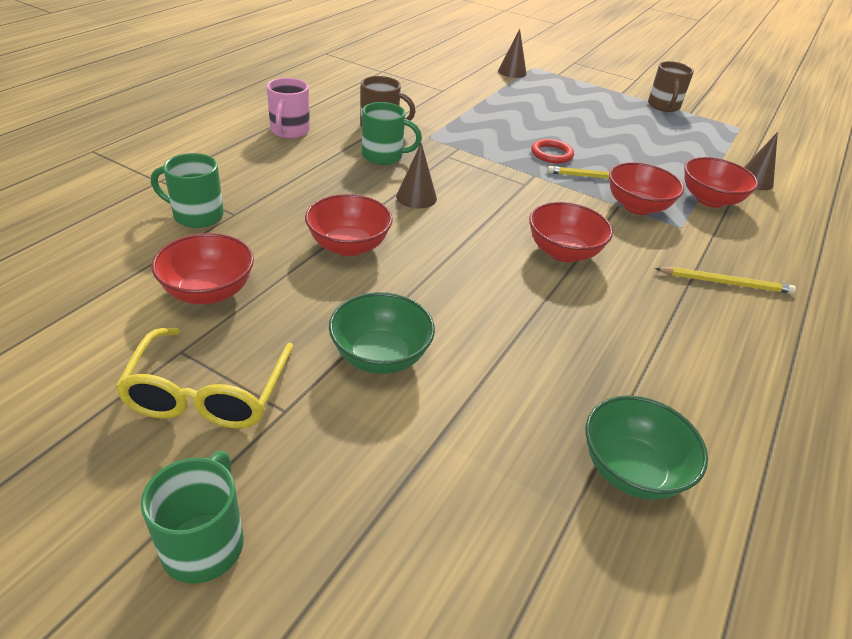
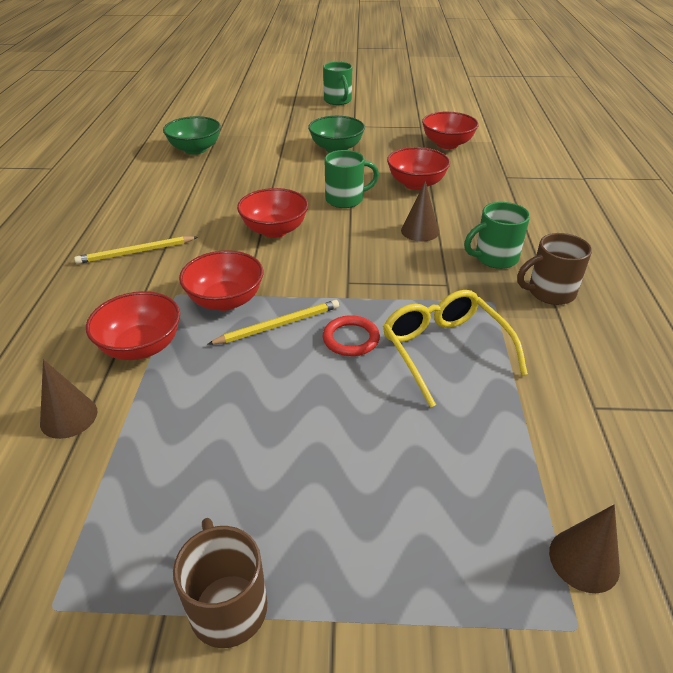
camera: 155 degrees right, 0 degrees up
(196, 215) = (522, 169): green mug -> green mug (346, 199)
(208, 393) = (389, 121): yellow glasses -> yellow glasses (444, 350)
(289, 131) = (602, 249): pink mug -> none

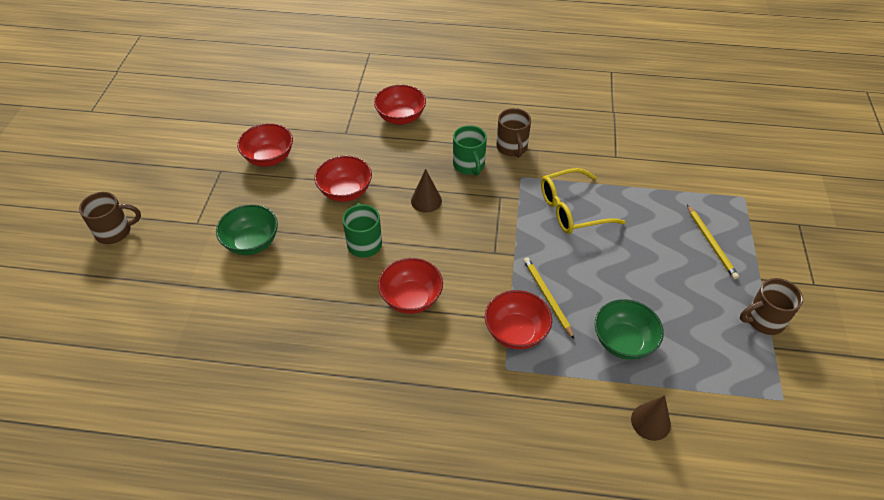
camera: 85 degrees left, 10 degrees up
(135, 252) = (437, 410): yellow pencil -> yellow pencil (711, 243)
(141, 346) = (574, 385): red bowl -> red bowl (400, 117)
(195, 149) = (209, 377): green bowl -> green bowl (623, 342)
(338, 101) = (115, 232): green mug -> brown mug
(351, 339) = (561, 256): red ring -> none
(584, 560) = (711, 186): brown cone -> none

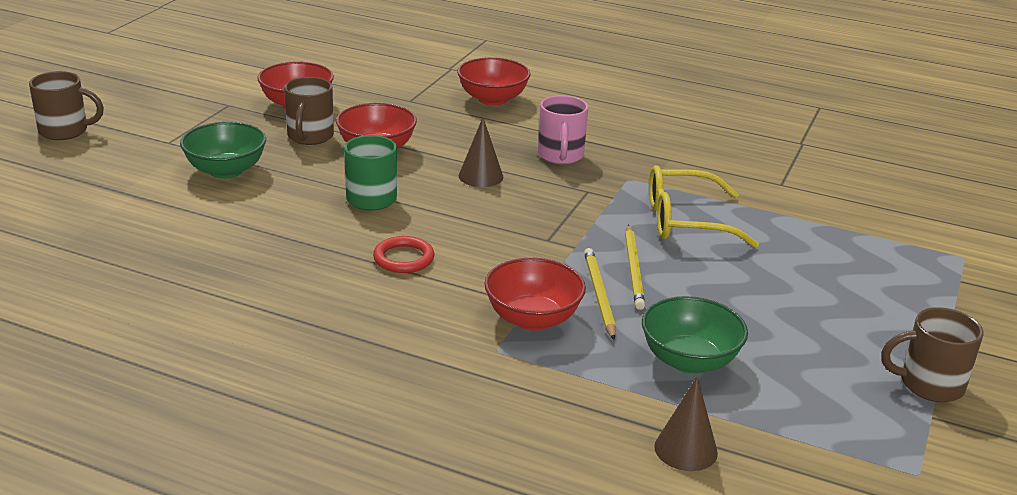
camera: 15 degrees right, 20 degrees down
(411, 298) = (403, 258): red bowl -> red ring
(469, 165) = (560, 156): green mug -> pink mug
(512, 148) = (631, 151): brown mug -> brown mug (310, 137)
(711, 243) = (884, 292): yellow pencil -> yellow pencil (633, 269)

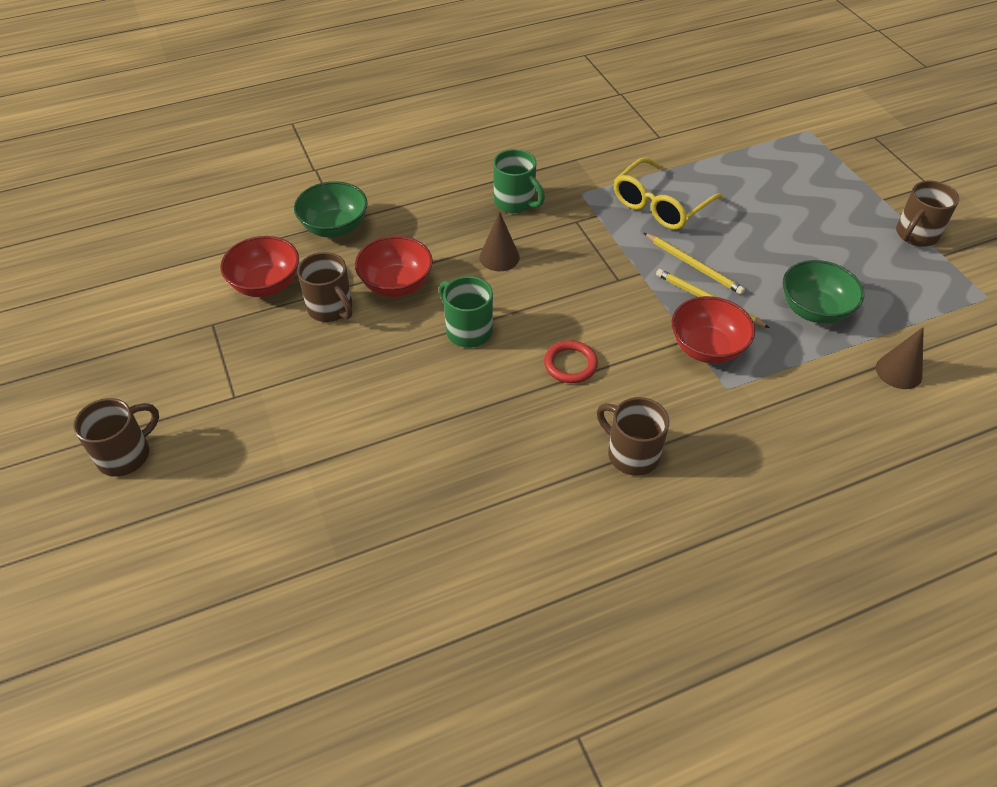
camera: 45 degrees left, 20 degrees up
(226, 170) = (328, 387): green bowl -> green bowl (335, 227)
(338, 330) = (631, 454): none -> brown mug
(492, 99) = (393, 180): red bowl -> none
(560, 156) = (515, 202): pink mug -> green mug

